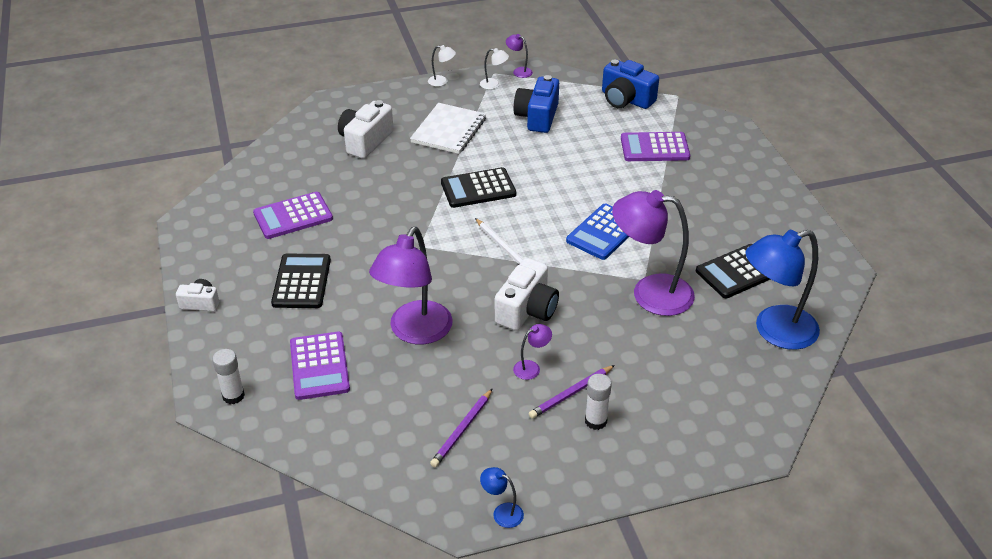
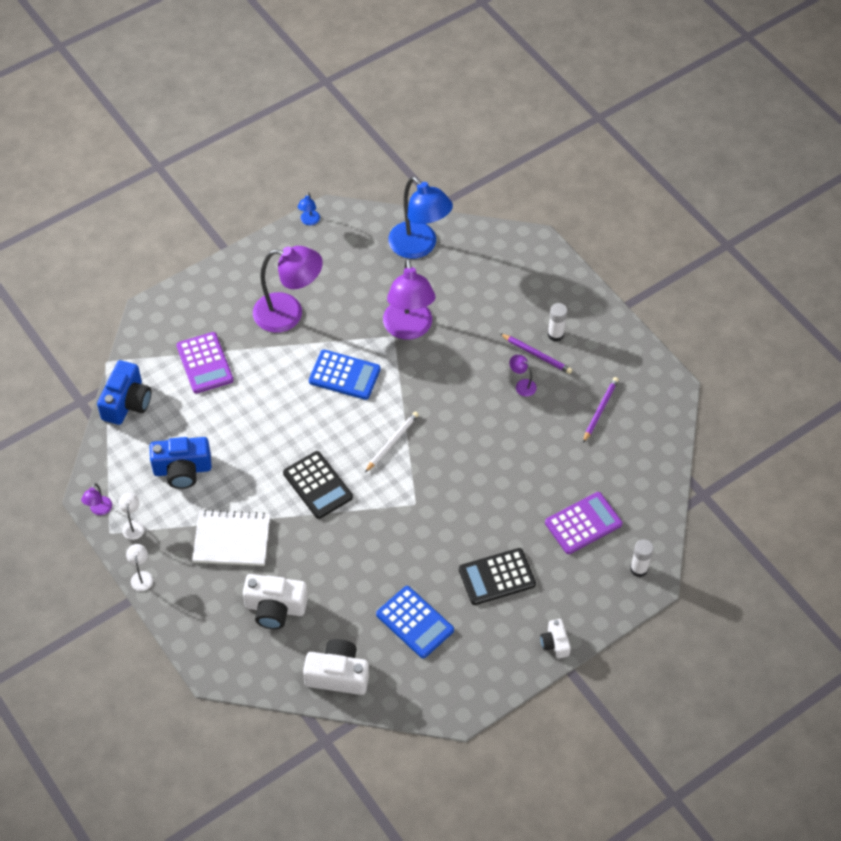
camera: 110 degrees left, 15 degrees up
(293, 216) = (414, 622): purple calculator -> blue calculator
(415, 332) = (519, 472): purple lamp -> purple lamp (288, 313)
(462, 430) = (600, 410): purple pencil -> purple pencil turned 75 degrees counterclockwise
(502, 512) = (657, 367): blue lamp -> blue lamp (309, 221)
(527, 310) = (462, 404): white camera -> white camera (338, 675)
(738, 272) = (359, 277): black calculator -> none

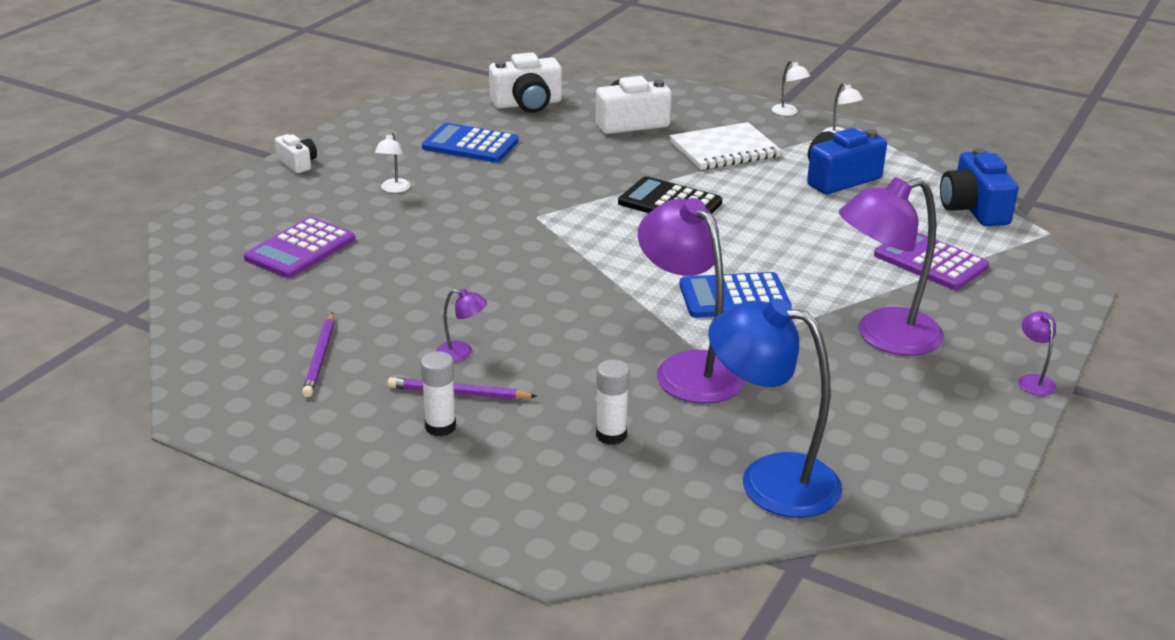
camera: 155 degrees right, 25 degrees down
(99, 510) = (888, 137): purple lamp -> purple lamp (1033, 380)
(309, 221) = (993, 459): blue lamp -> none
(392, 442) = (609, 255): white pencil -> none
(497, 577) = (394, 189): black calculator -> white lamp
(638, 569) = (208, 231): white glue stick -> white glue stick (611, 435)

